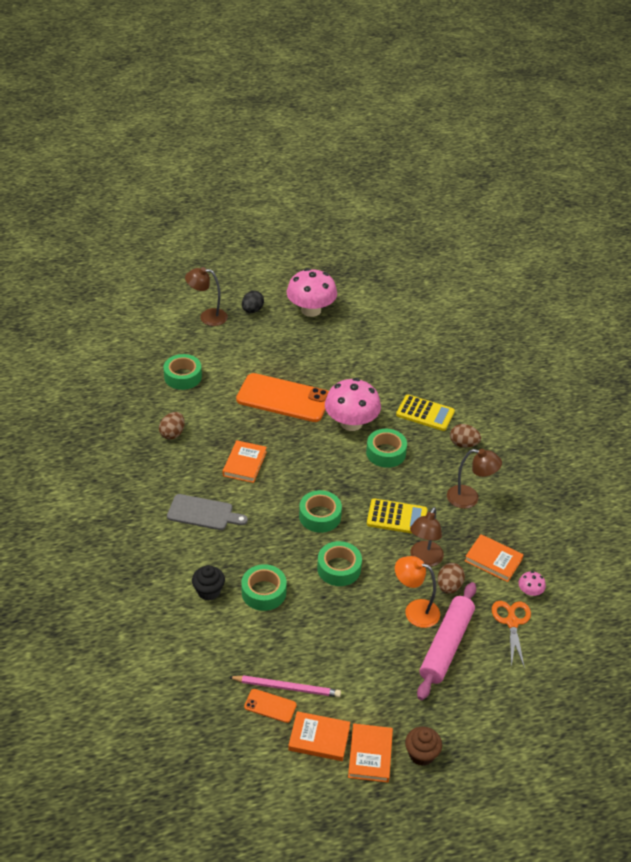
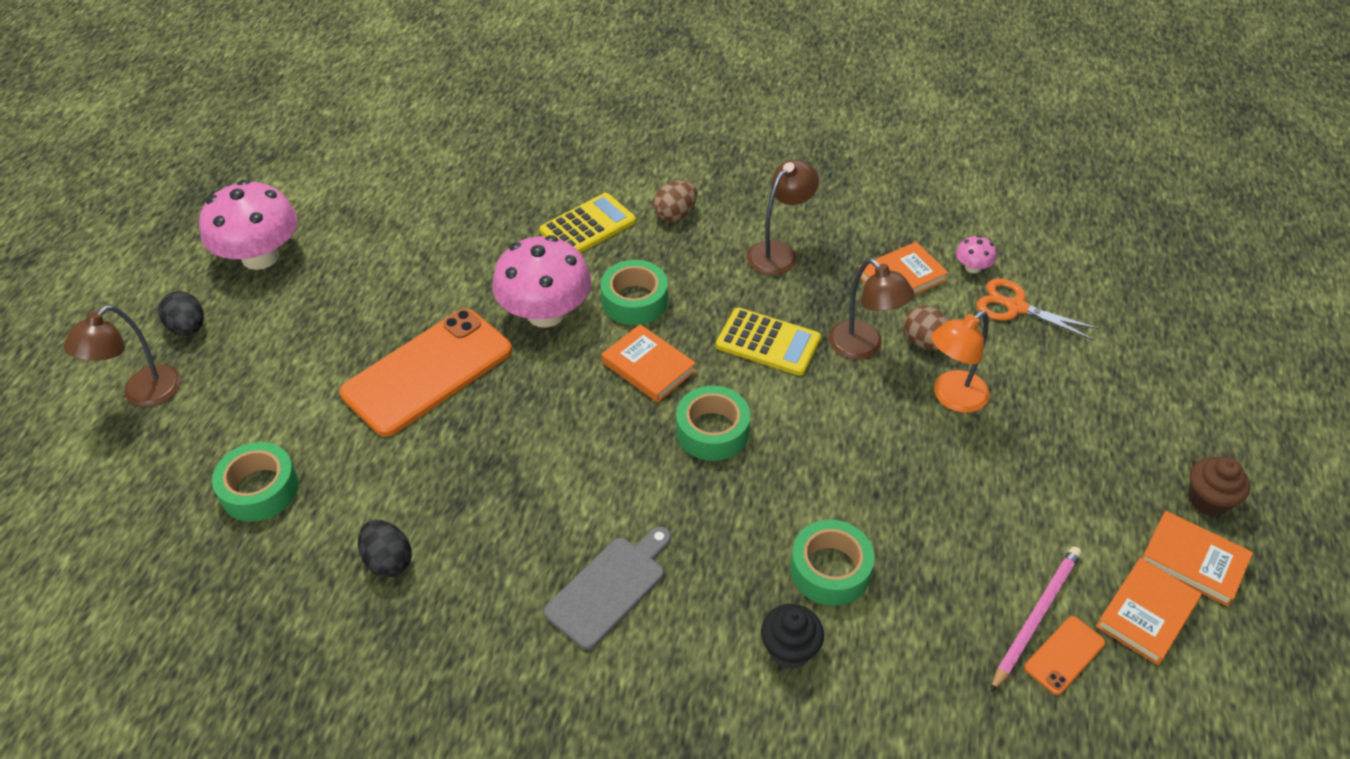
camera: 60 degrees left, 5 degrees up
(172, 433) = (388, 560): brown egg -> black egg
(244, 464) = (536, 483): orange book -> orange book (648, 367)
(339, 568) = (830, 452): green tape -> none
(397, 517) = (768, 342): yellow calculator -> yellow calculator turned 75 degrees clockwise
(446, 646) = (1029, 391): pink rolling pin -> none

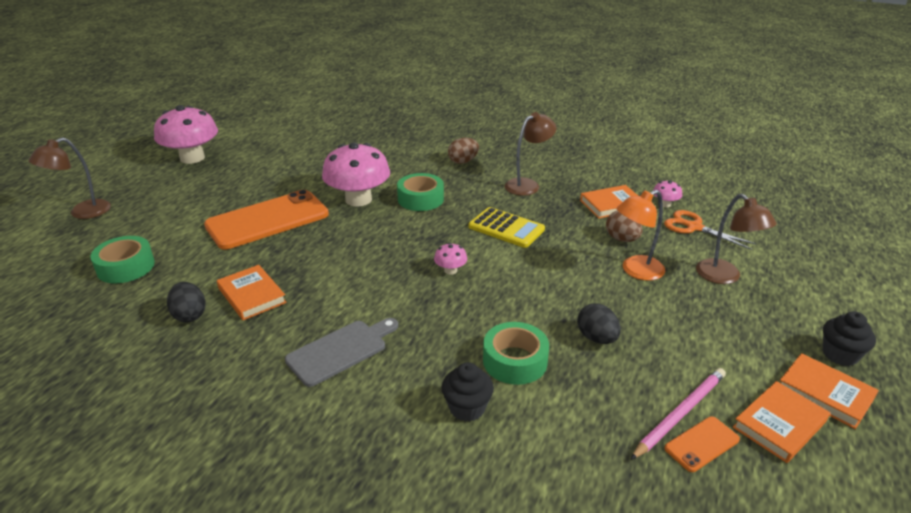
camera: 10 degrees right, 15 degrees down
(188, 328) = (129, 185): black egg -> black egg (596, 338)
(588, 226) = (403, 162): yellow calculator -> none
(648, 367) = (417, 232): orange book -> orange book (252, 295)
(712, 431) = (450, 270): green tape -> pink mushroom
(863, 347) = (575, 237): brown lamp -> brown lamp (724, 277)
(1208, 500) = (840, 355): brown cupcake -> black cupcake

